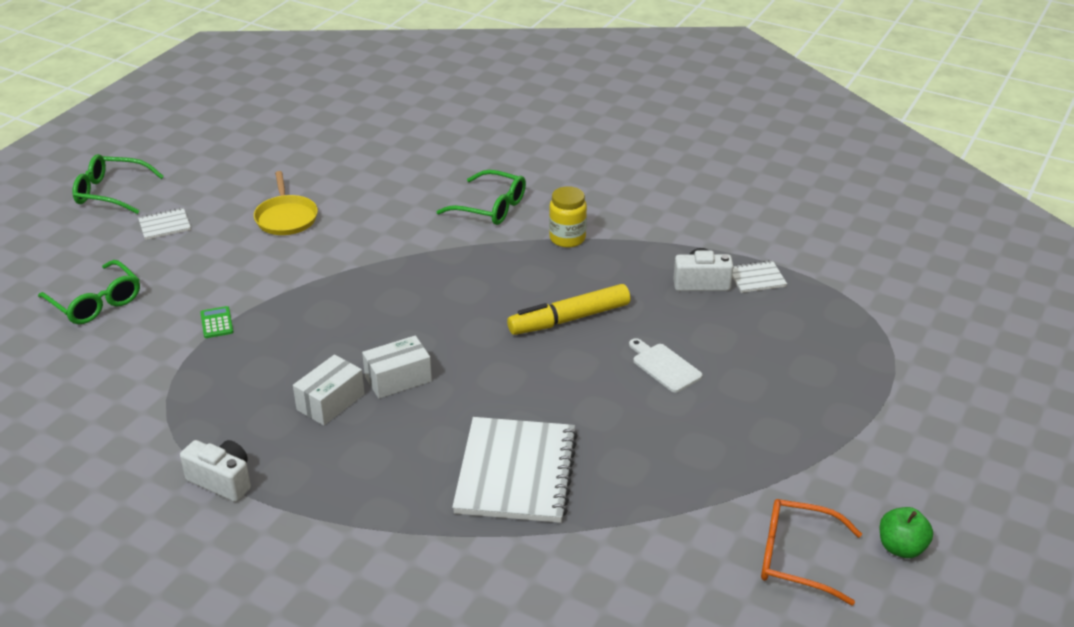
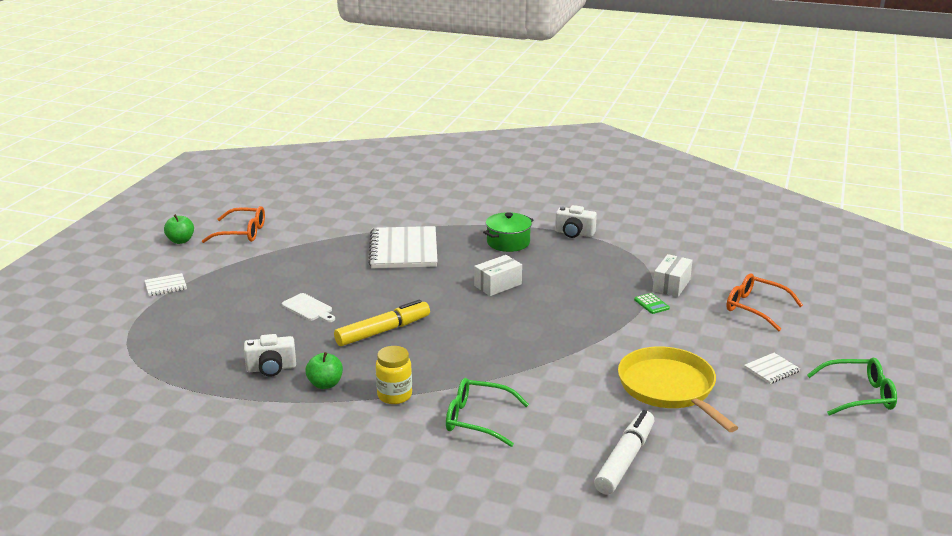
camera: 170 degrees right, 10 degrees down
(96, 302) = (755, 308): green glasses -> orange glasses
(286, 217) = (669, 388): yellow pan -> yellow pan, size x1.59
(330, 402) = (535, 270): white box -> white box (671, 285)
(341, 471) = (508, 242): none -> green pot
(375, 162) = (625, 459): none -> white marker
(639, 258) = (325, 384): none -> green apple
(756, 278) = (220, 377): white notebook -> white notebook (166, 286)

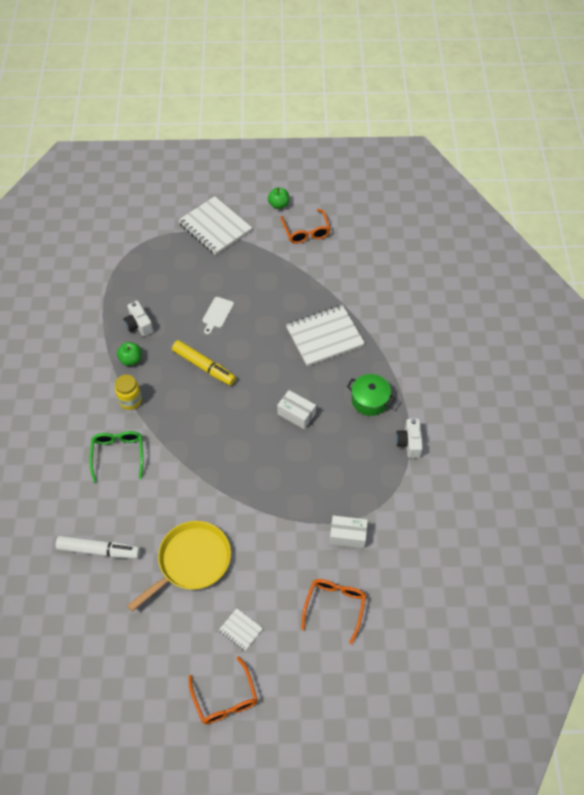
camera: 70 degrees right, 30 degrees up
(166, 286) = (215, 227): white notebook -> white notebook, size x2.23
(651, 304) = (310, 527): green calculator -> none
(859, 395) = (225, 698): green glasses -> orange glasses

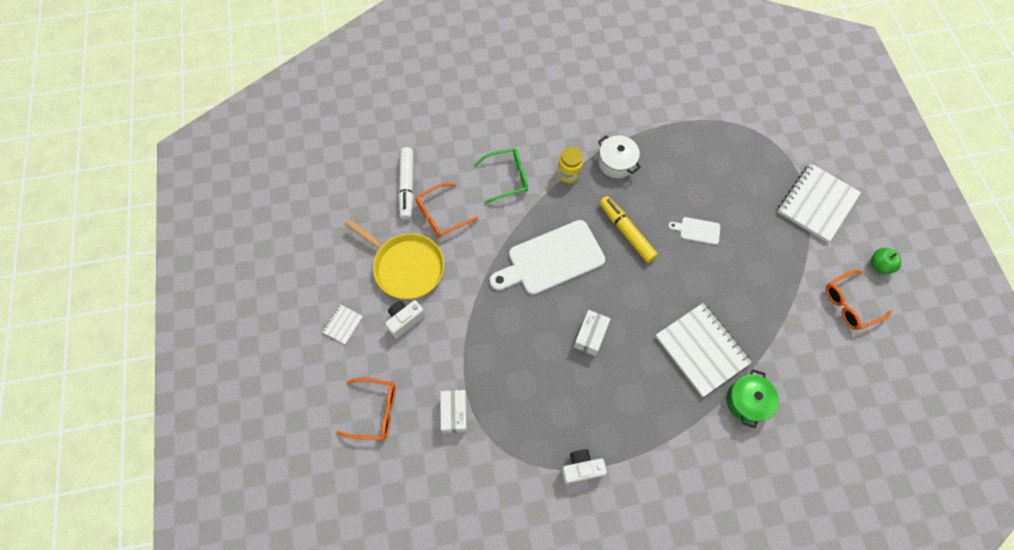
camera: 80 degrees right, 10 degrees up
(131, 359) = (616, 163): green apple -> white pot
(139, 325) = (660, 160): white camera -> white camera (405, 320)
(204, 366) = (626, 231): yellow marker -> yellow marker turned 120 degrees clockwise
(216, 431) = (551, 259): none -> white cutting board
(225, 698) = (277, 323): orange glasses -> orange glasses (441, 215)
(369, 400) = (627, 414): green pot -> green pot (747, 401)

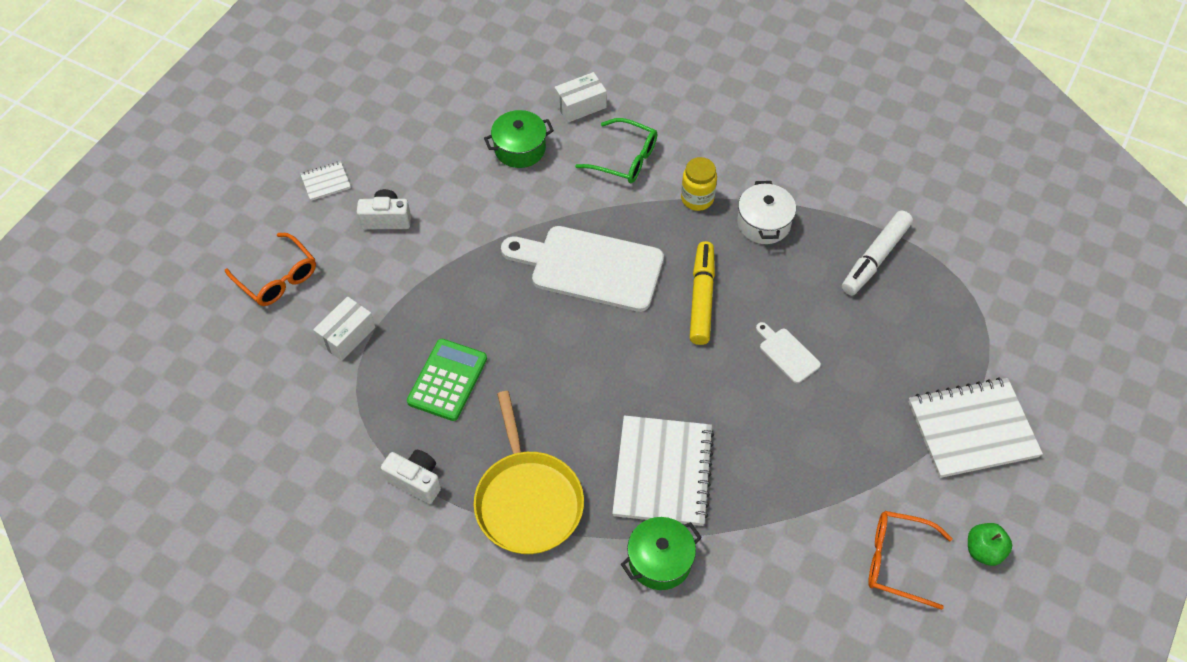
camera: 40 degrees right, 10 degrees down
(406, 266) = (436, 172): yellow pan -> yellow pan (527, 500)
(407, 186) = (513, 100): white marker -> white marker (875, 258)
(441, 215) = (520, 149): orange glasses -> green pot
(539, 392) = (447, 380): none -> green calculator
(590, 335) = (555, 368): white box -> white box (580, 105)

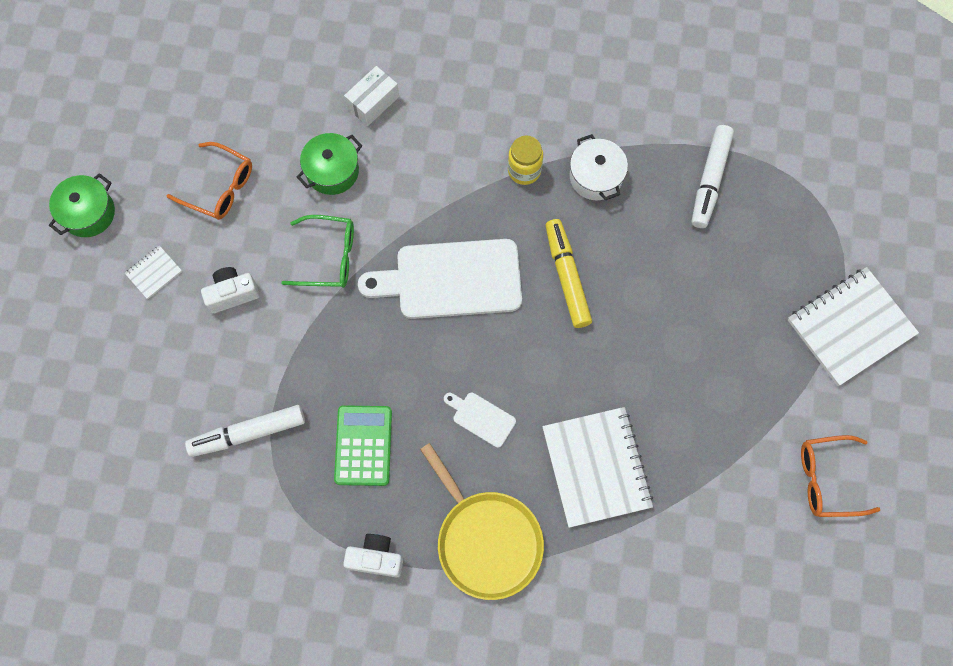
camera: 20 degrees left, 15 degrees up
(277, 278) = (152, 395): orange glasses -> orange glasses (219, 187)
(347, 336) = (248, 433): white box -> white marker
(625, 159) = (439, 149): green glasses -> green glasses (328, 257)
(660, 561) = (625, 554): green pot -> green pot (88, 213)
(787, 353) = (664, 307): white cutting board -> white cutting board (481, 418)
(984, 551) = (896, 442): green apple -> none

